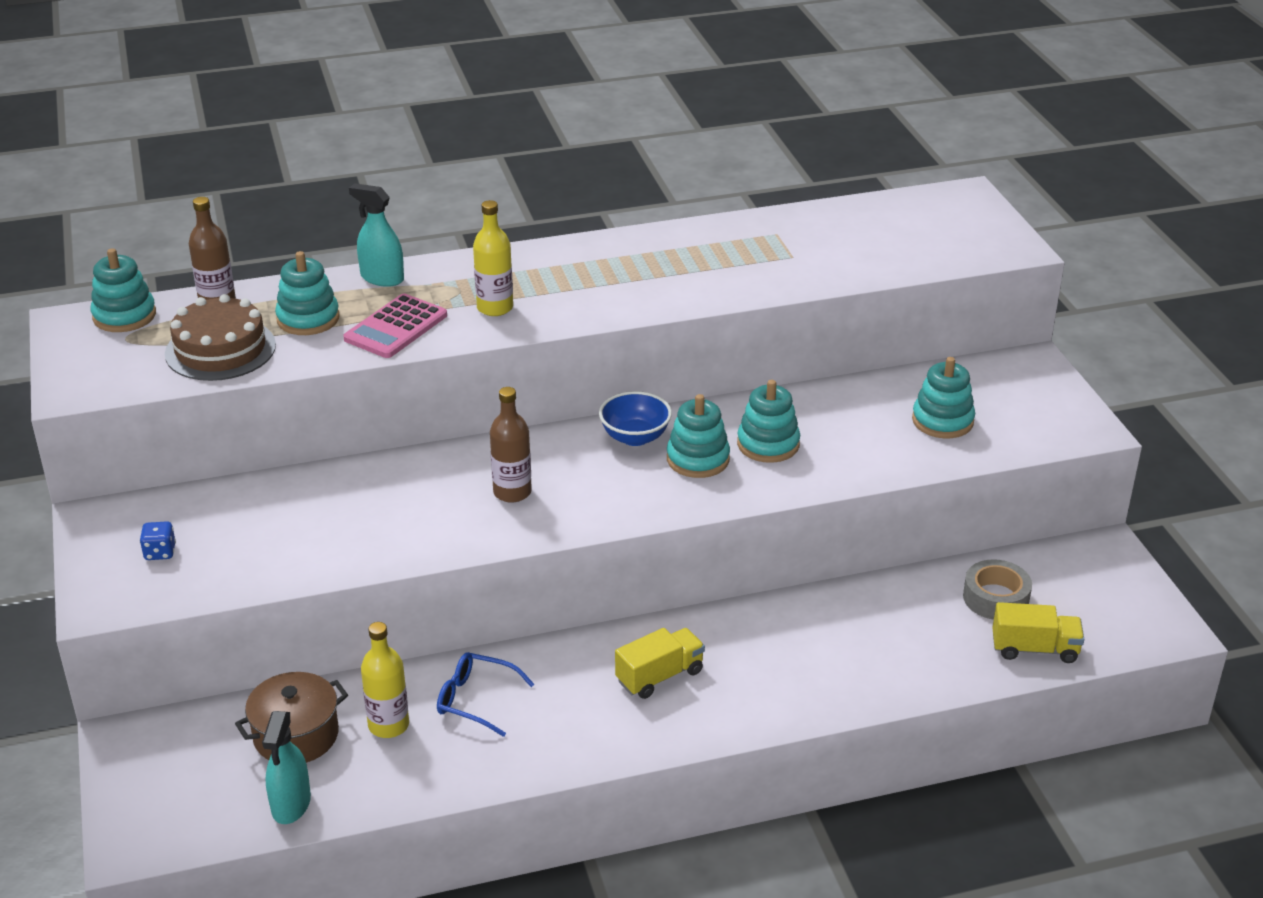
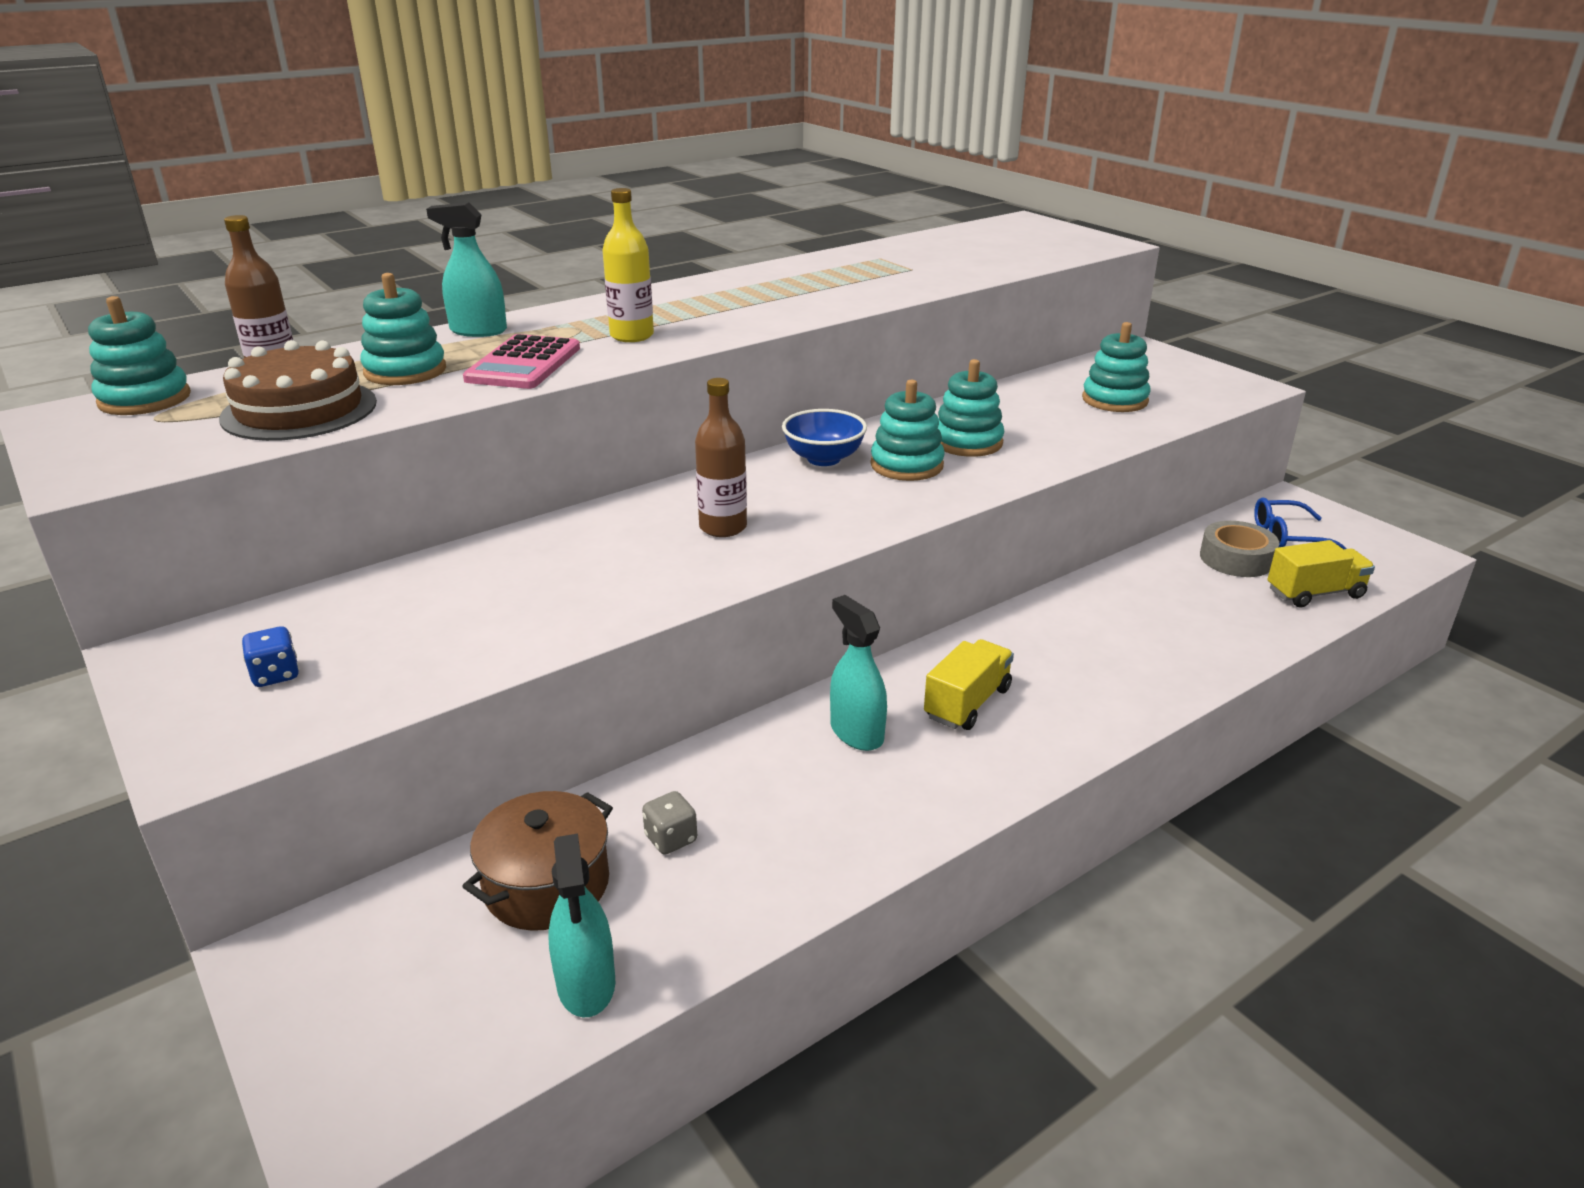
camera: 20 degrees left, 5 degrees down
(388, 725) = (671, 839): yellow bottle -> grey dice
(476, 700) = (767, 780): blue glasses -> blue glasses (1288, 537)
(561, 679) = (856, 732): none -> turquoise spray bottle

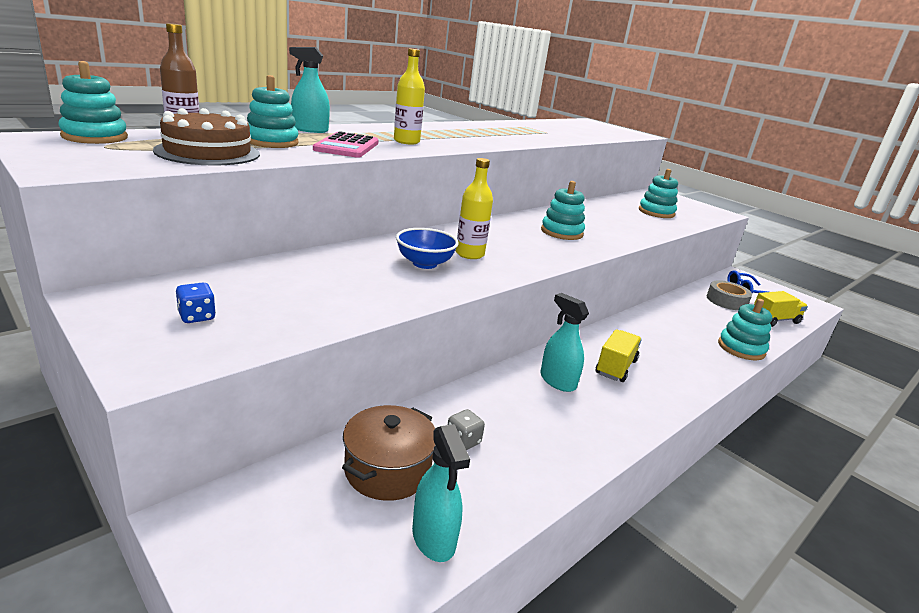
camera: 10 degrees left, 5 degrees down
(723, 527) = (469, 254): brown bottle -> yellow bottle
(823, 459) = (513, 225): blue bowl -> blue bowl (424, 263)
(967, 442) = (589, 224): turquoise stacking toy -> turquoise stacking toy (741, 348)

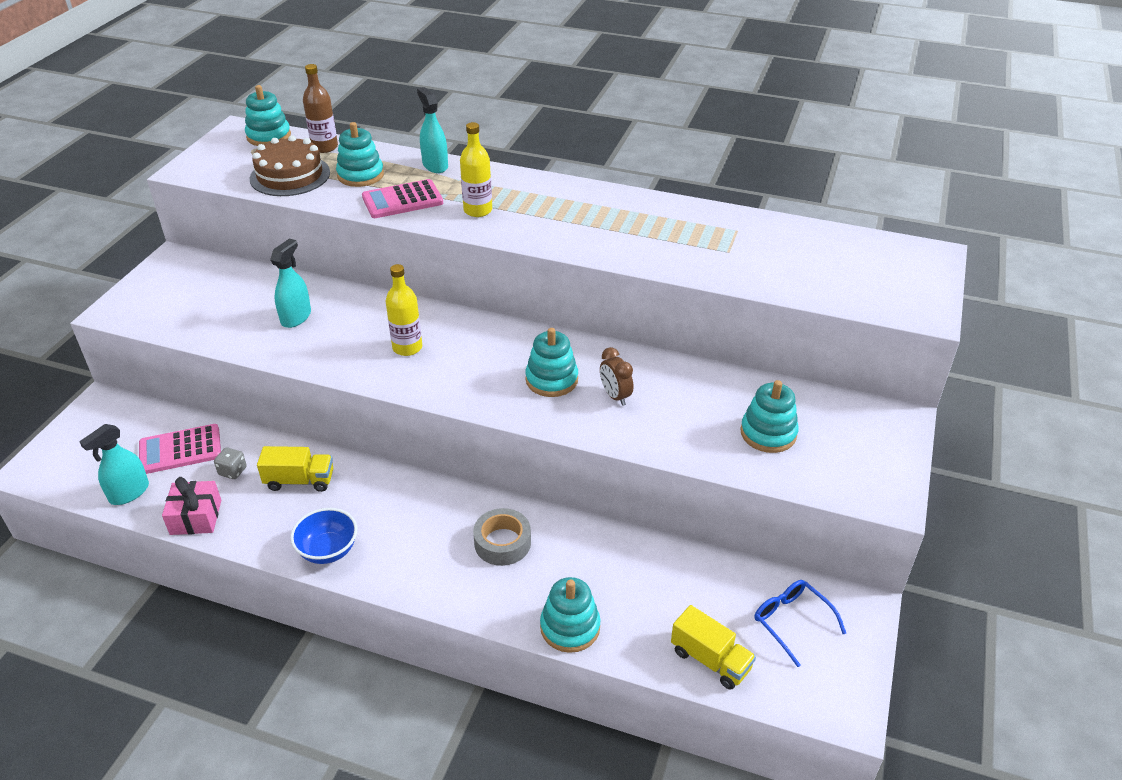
camera: 65 degrees right, 15 degrees up
(197, 317) = (178, 294): blue dice -> none
(387, 470) = (180, 450): brown pot -> pink calculator
(424, 263) = (356, 335): blue bowl -> blue bowl (328, 550)
(522, 489) = (196, 517): none -> pink gift
(557, 381) = (359, 496): turquoise spray bottle -> turquoise spray bottle (296, 317)
(595, 225) = (615, 396): none -> brown clock
(615, 367) = (420, 528): yellow truck -> yellow truck (300, 480)
(726, 301) = (722, 600): grey tape -> grey tape (502, 543)

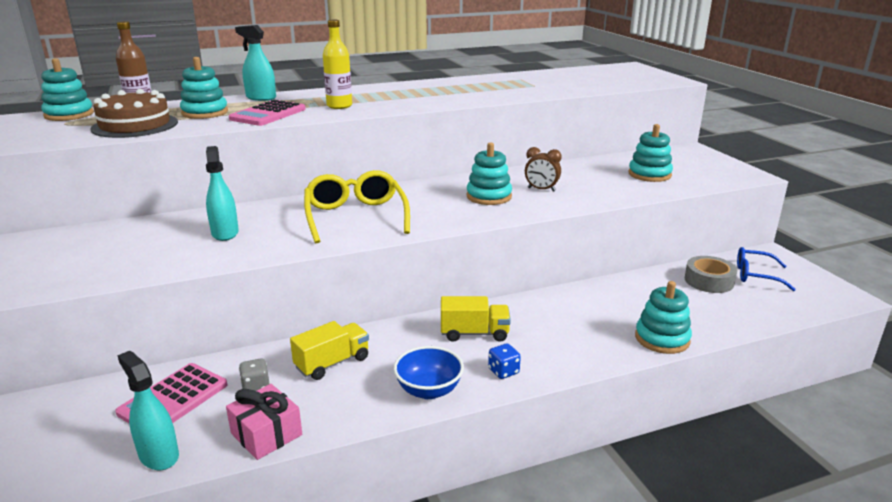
camera: 40 degrees left, 15 degrees down
(129, 493) = (158, 455): turquoise spray bottle -> turquoise spray bottle turned 135 degrees clockwise
(399, 570) = (503, 371): none -> blue dice
(407, 347) = (355, 216): yellow bottle -> yellow glasses
(502, 543) = (547, 321): grey tape -> grey tape (709, 281)
(710, 660) = (754, 311): yellow truck -> yellow truck (474, 333)

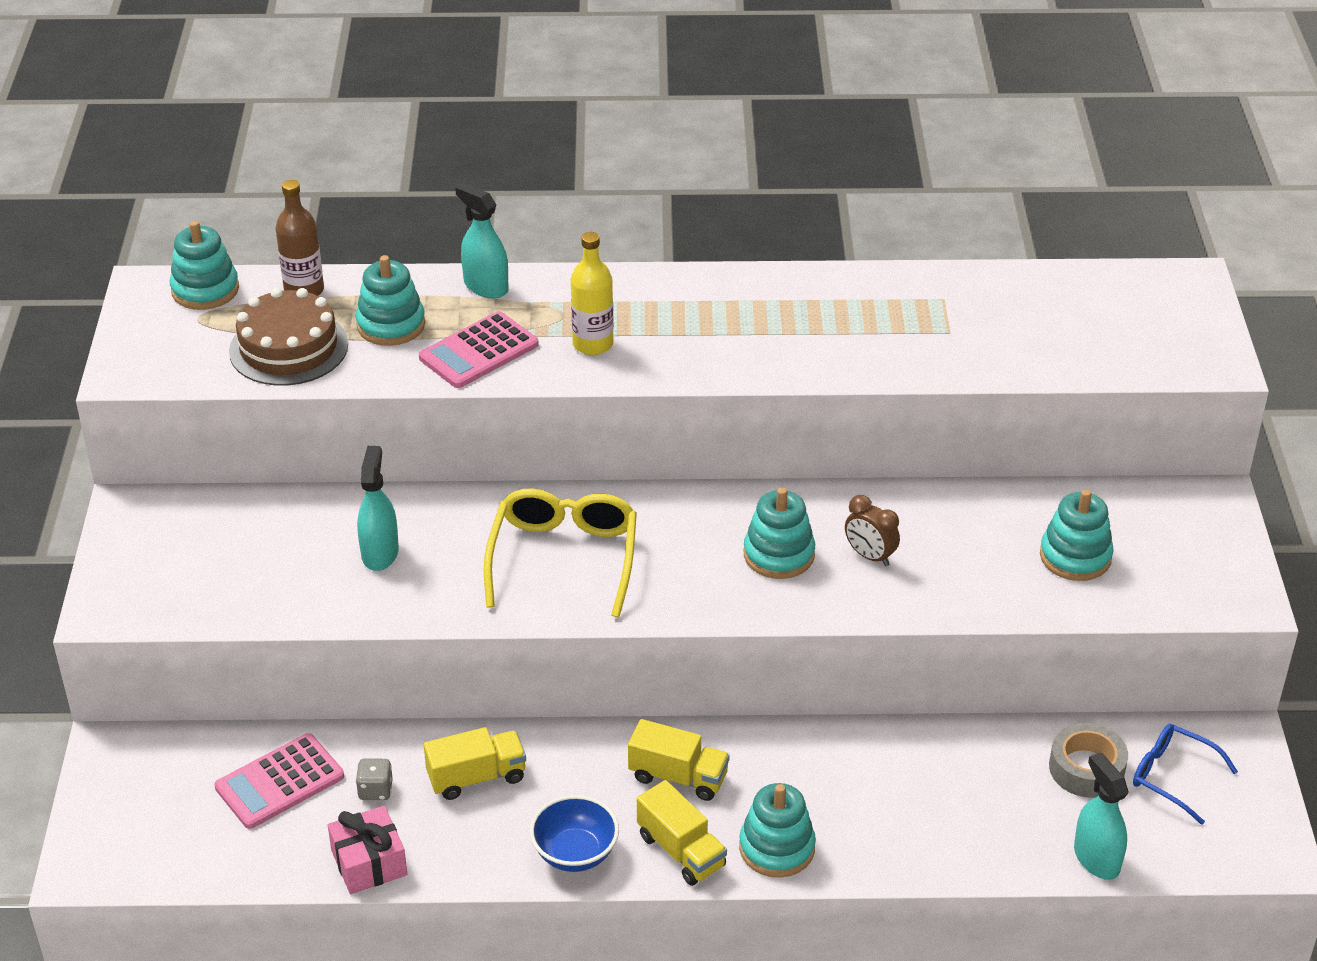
camera: 20 degrees right, 15 degrees up
(158, 455) = (251, 858): turquoise spray bottle -> turquoise spray bottle (1096, 858)
(503, 371) = (681, 851): blue dice -> yellow truck
(662, 339) = (927, 856): turquoise stacking toy -> turquoise stacking toy (777, 848)

